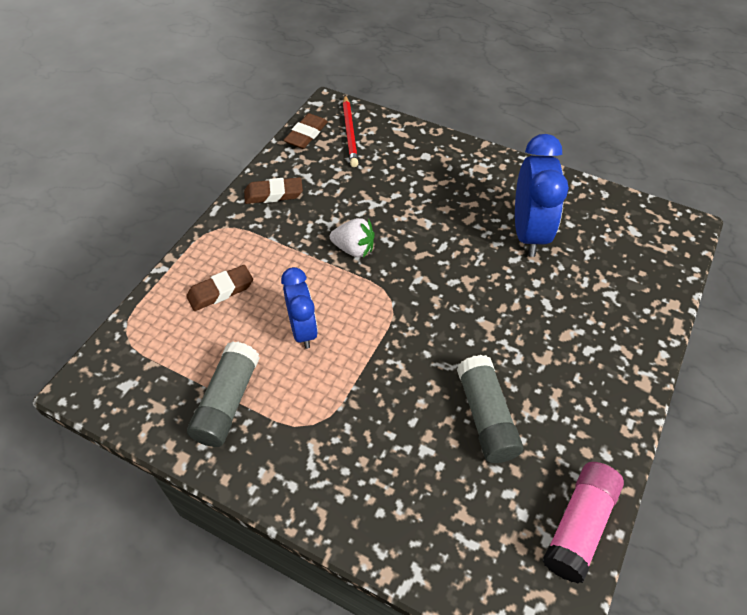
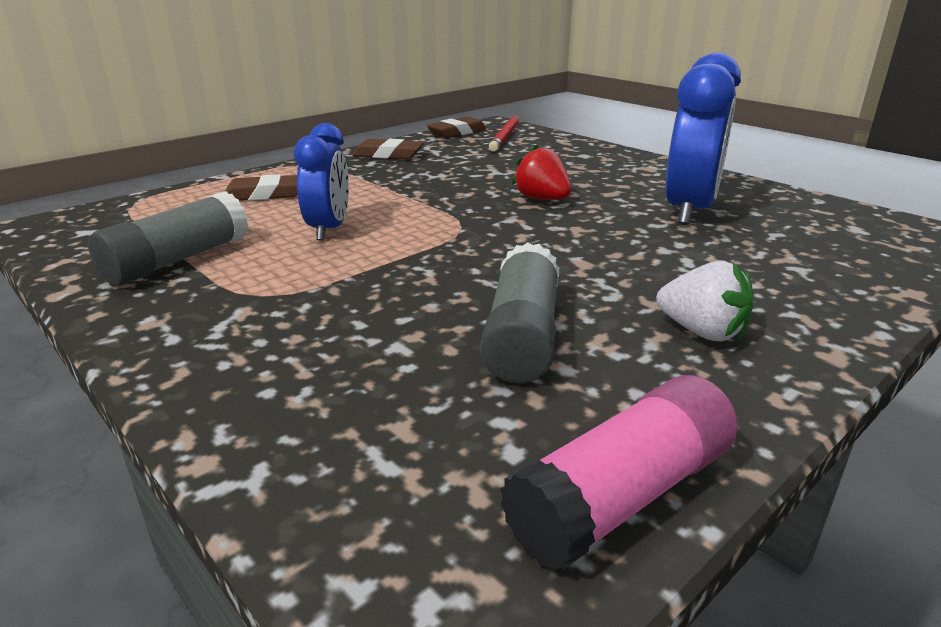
camera: 20 degrees right, 25 degrees down
(354, 249) = (446, 192): white strawberry -> white strawberry (702, 332)
(426, 242) = (542, 199): none -> red strawberry

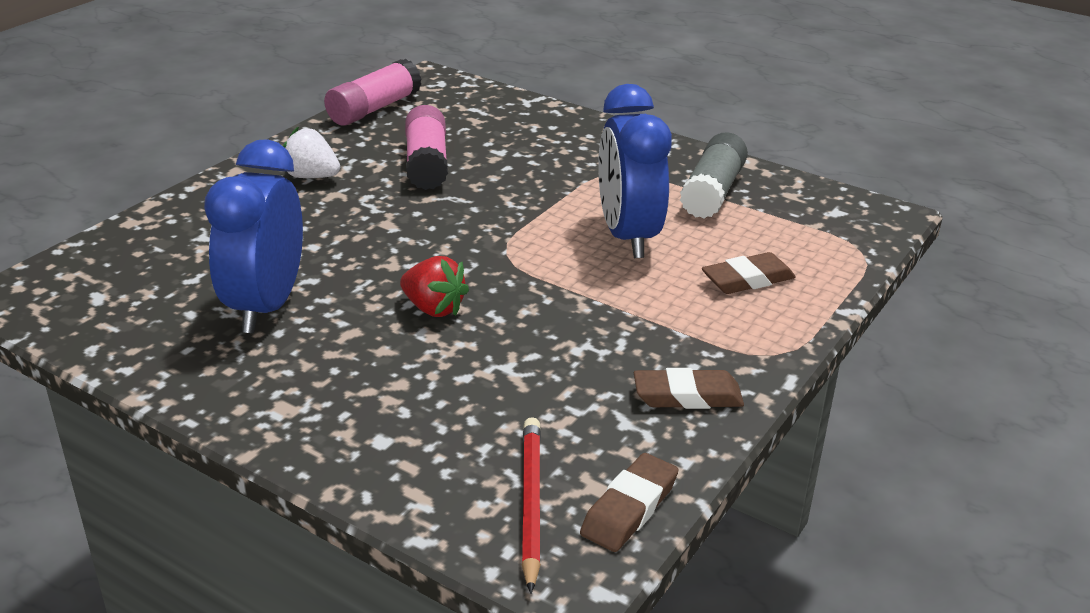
camera: 165 degrees right, 5 degrees up
(328, 229) = (628, 236): blue clock -> blue clock, size x1.55
(522, 335) = (426, 164): grey glue stick -> pink glue stick

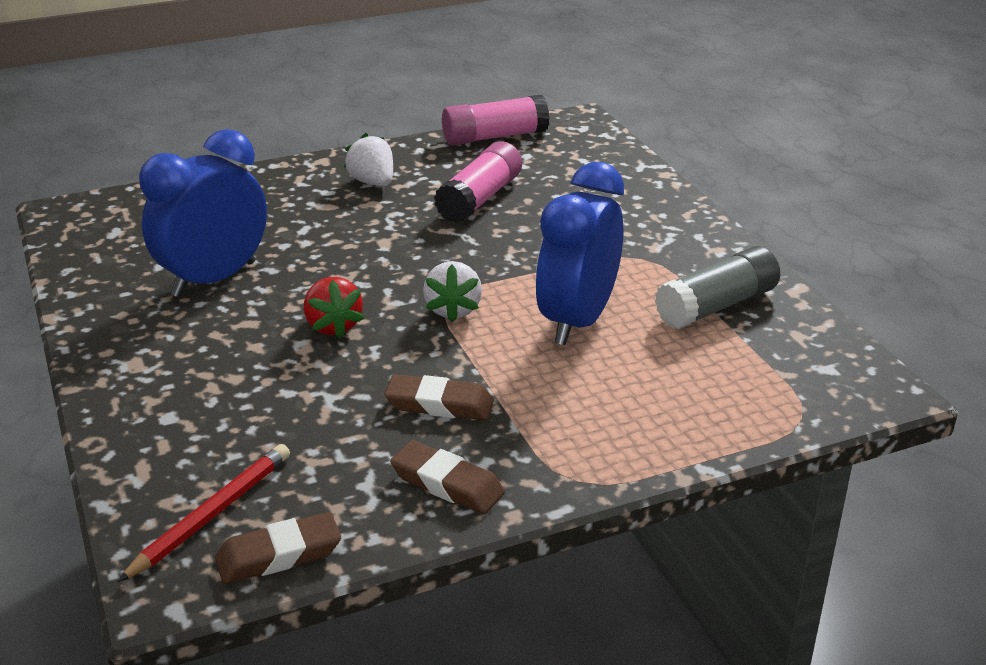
camera: 35 degrees right, 0 degrees up
(519, 260) = (453, 310): none -> white strawberry
(747, 280) = (641, 401): brown eraser -> brown eraser (439, 404)

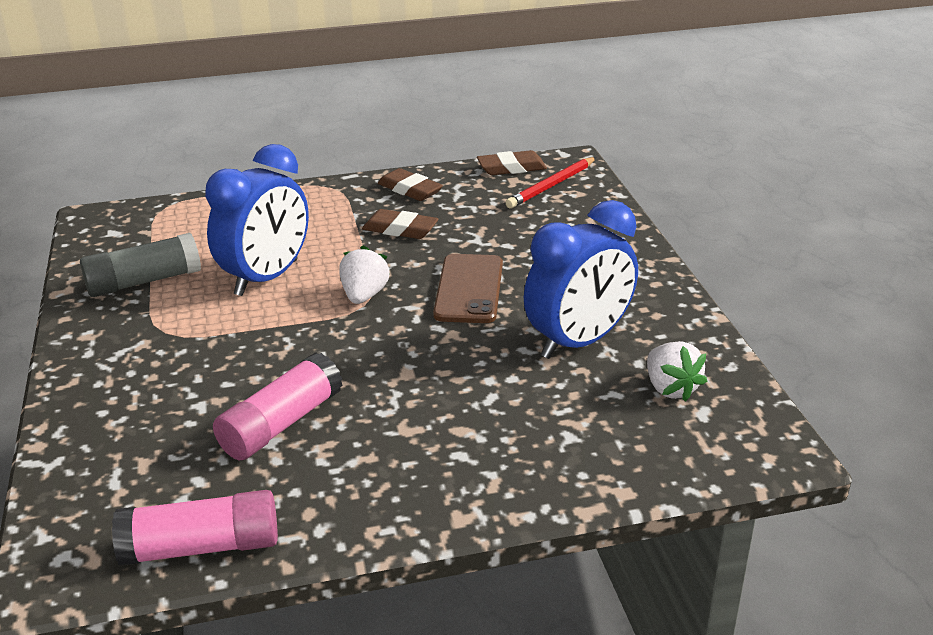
camera: 170 degrees left, 0 degrees up
(333, 326) = (469, 289): red strawberry -> brown phone
(372, 182) = (400, 465): white strawberry -> white strawberry (670, 388)

